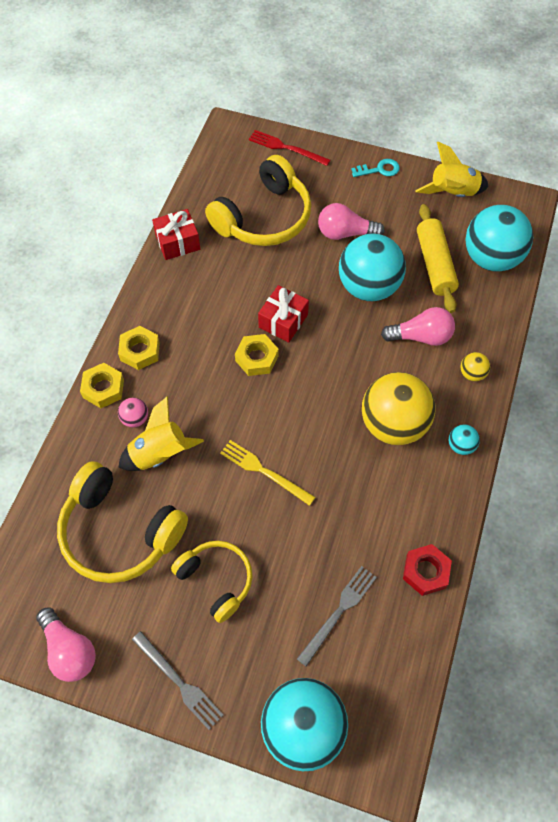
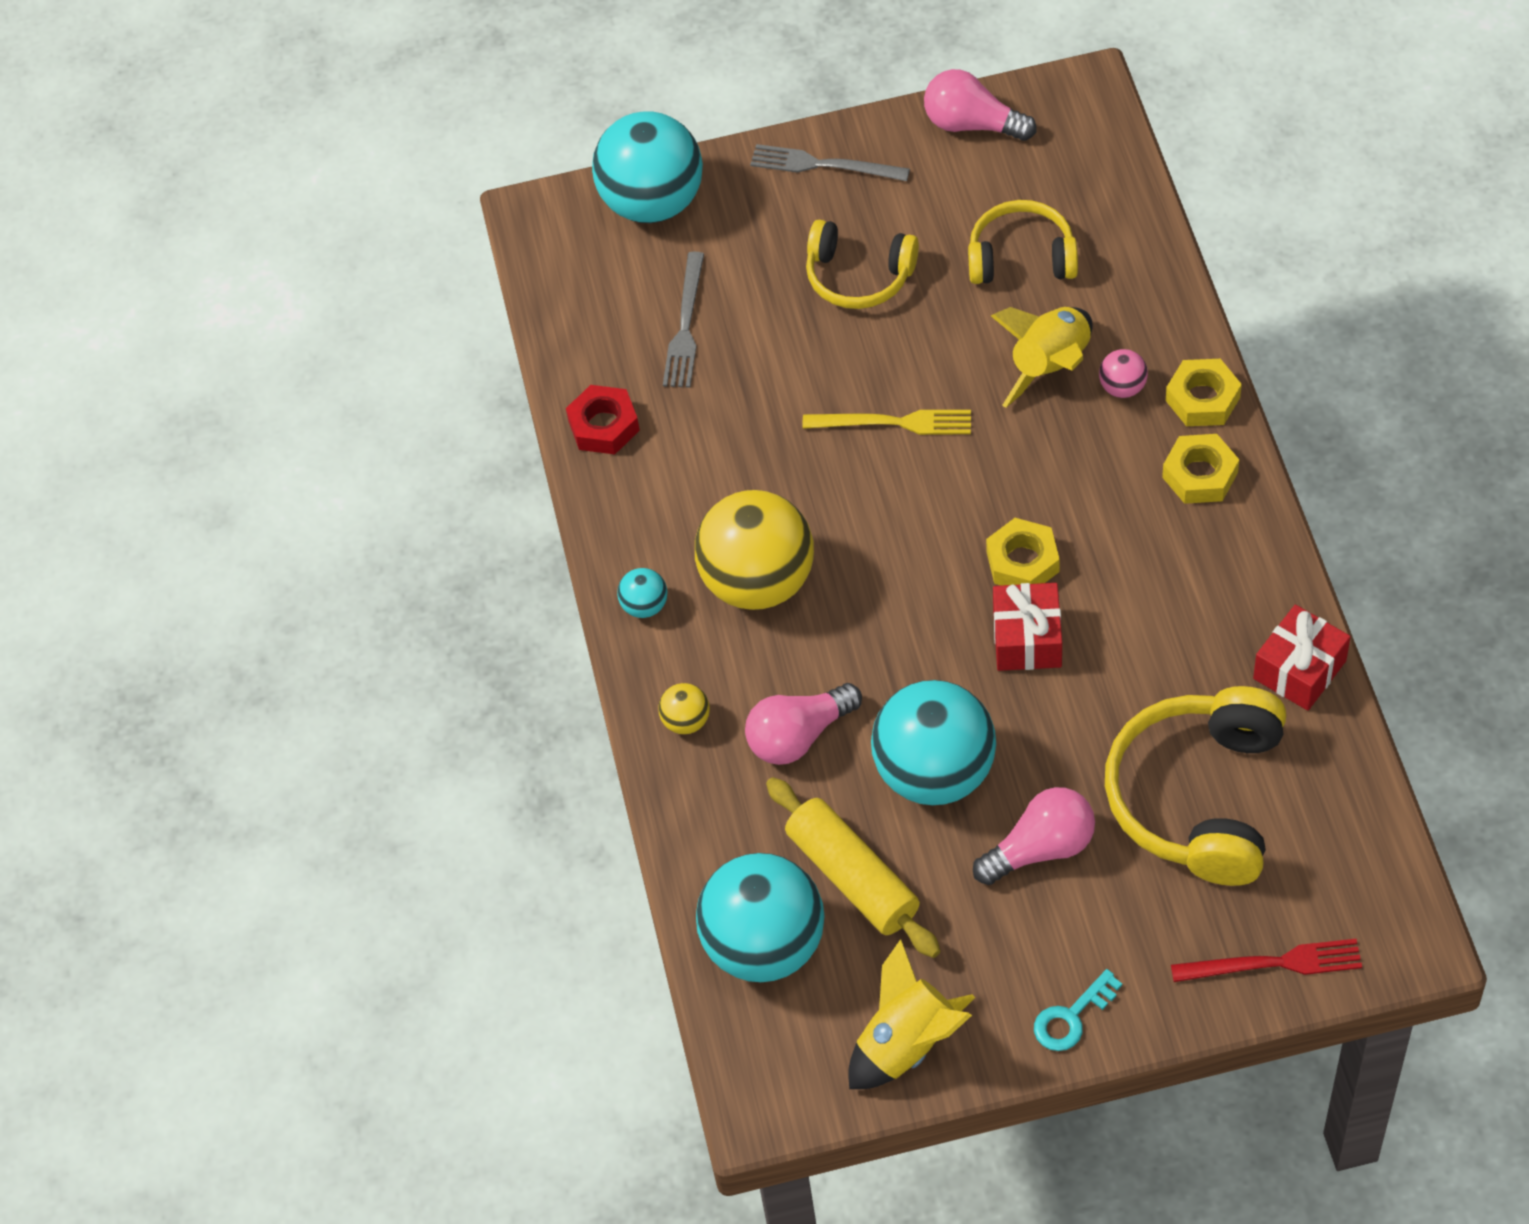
camera: 155 degrees right, 5 degrees down
(119, 532) = (1021, 257): yellow headphones -> yellow headphones, size x0.62

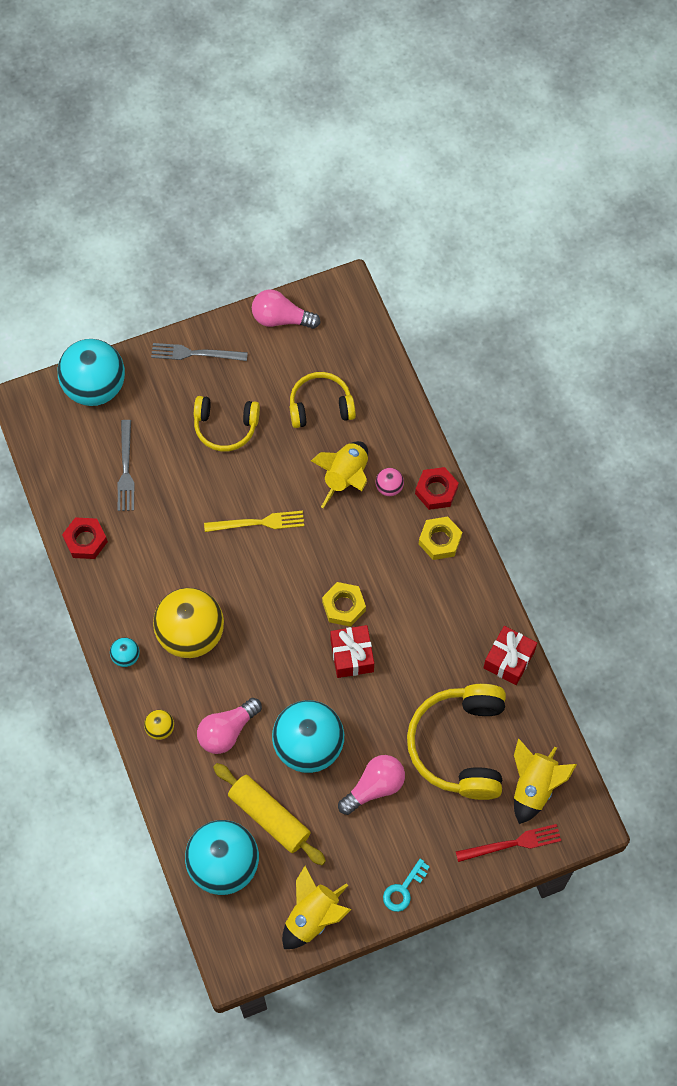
camera: 15 degrees left, 10 degrees up
(1202, 399) = (436, 491): yellow nut -> red nut
(1322, 875) = (534, 786): none -> yellow rocket

